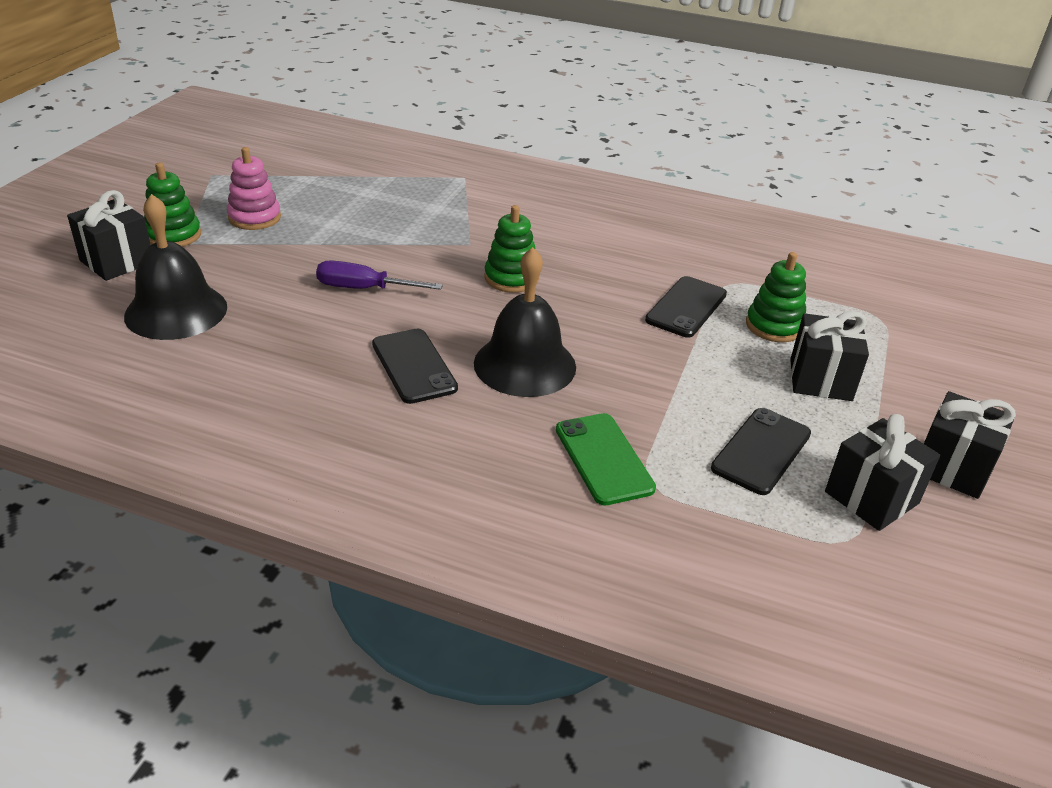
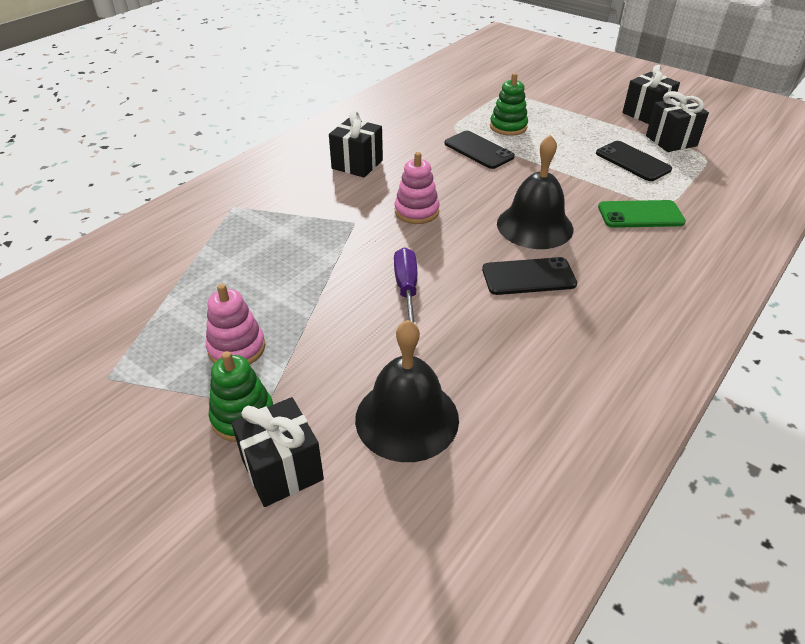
camera: 70 degrees left, 5 degrees up
(364, 289) = (406, 288): purple screwdriver -> purple screwdriver turned 150 degrees clockwise
(511, 278) = (416, 211): green stacking toy -> pink stacking toy
(820, 380) = (566, 127): black gift -> black gift (357, 164)

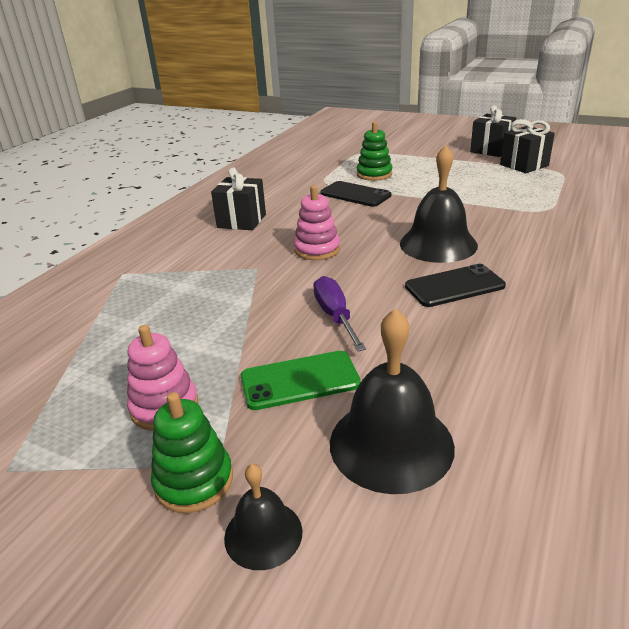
camera: 10 degrees left, 10 degrees down
(282, 469) = (263, 534): black gift -> black bell
(632, 161) = (500, 184): black phone -> none
(640, 215) = (531, 221): green phone -> green phone (299, 380)

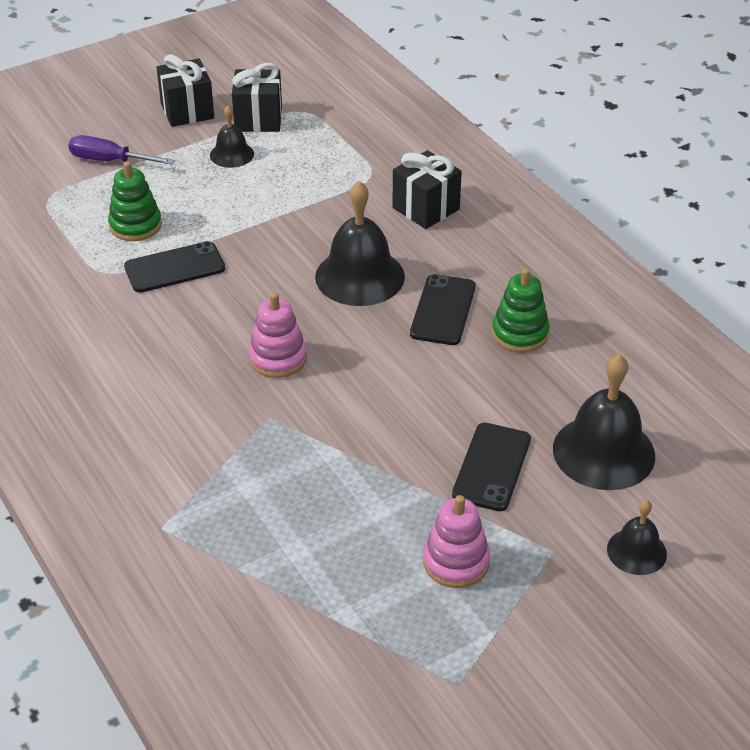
camera: 60 degrees left, 10 degrees up
(194, 481) = (560, 571): green stacking toy -> green stacking toy (520, 334)
(242, 221) = (133, 384): black gift -> black gift (426, 208)
(299, 380) = (492, 467): green phone -> black phone
(335, 316) = (418, 404): purple screwdriver -> purple screwdriver (110, 161)
(479, 171) = (232, 154): none -> black bell

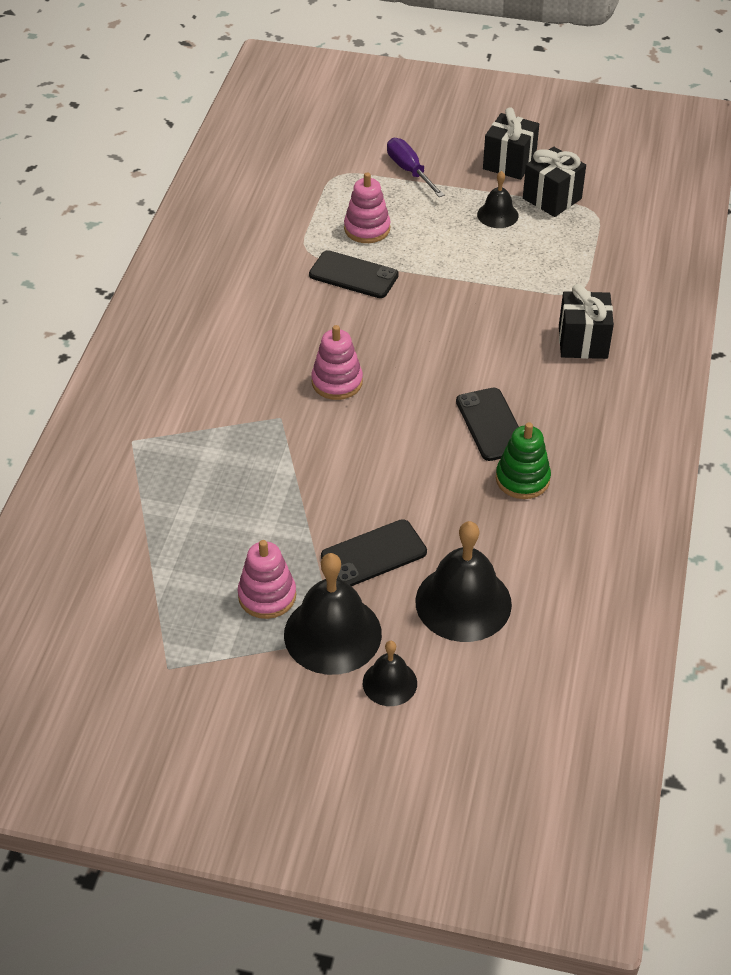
camera: 45 degrees right, 5 degrees up
(135, 225) = (367, 229): green stacking toy -> pink stacking toy
(360, 276) = (466, 361): black bell -> black bell (332, 634)
(443, 310) = (491, 424): black phone -> black phone turned 75 degrees counterclockwise

